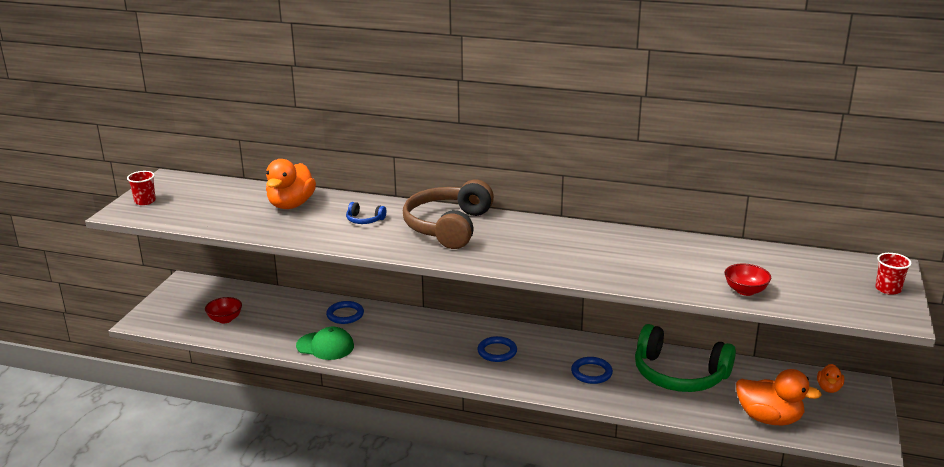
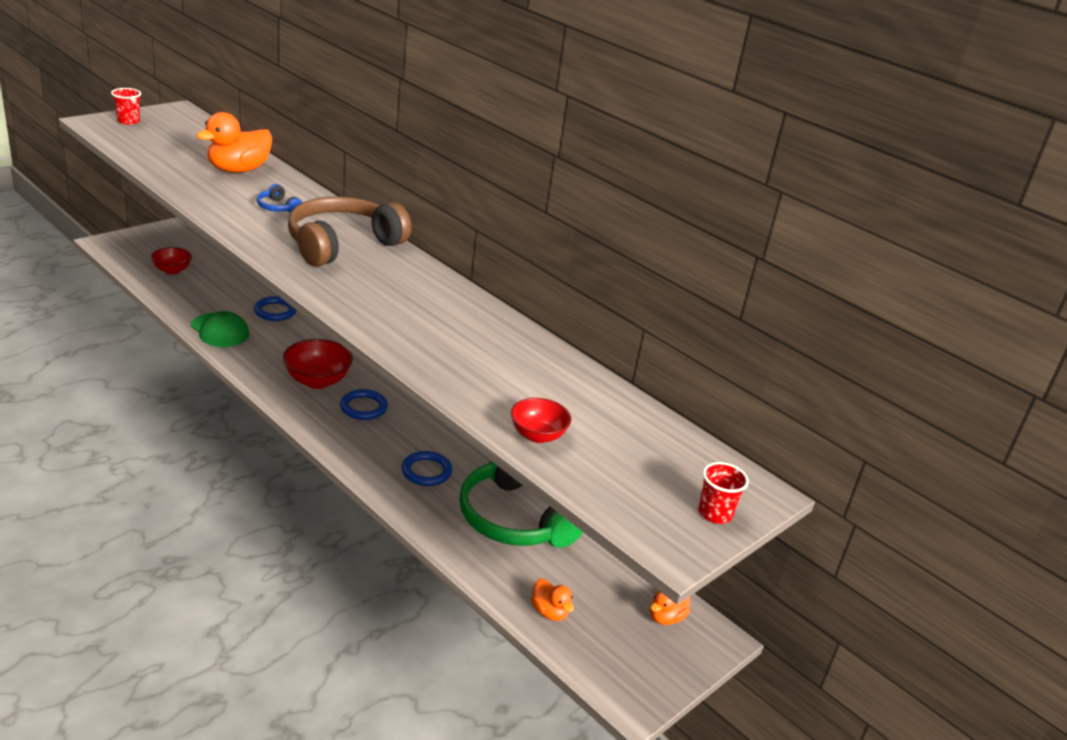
camera: 25 degrees right, 5 degrees up
(442, 349) = (317, 381): none -> red bowl
(769, 418) = (549, 612): orange duck -> orange duck, size x0.52

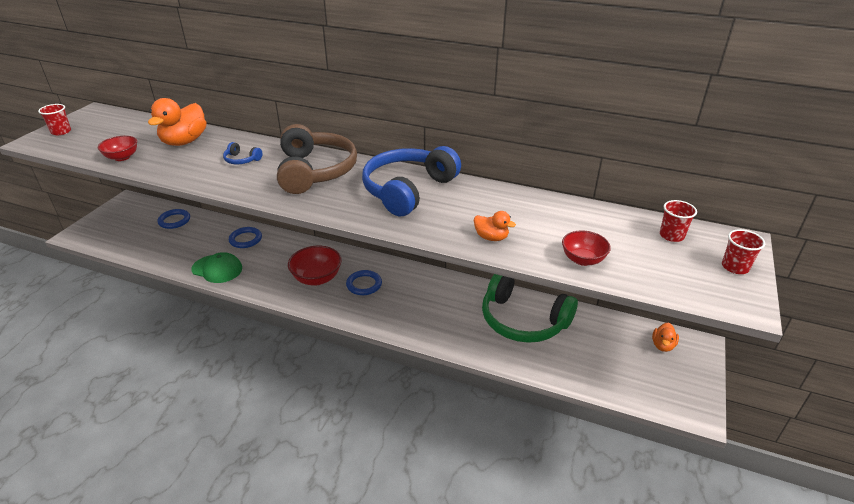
camera: 20 degrees left, 5 degrees up
(172, 270) = (144, 237): red bowl -> red bowl (122, 157)
(342, 244) = (315, 171): brown headphones -> brown headphones turned 150 degrees clockwise
(423, 298) = (408, 190): none -> blue headphones
(426, 471) = (442, 312): blue ring -> blue ring (174, 220)
(549, 612) = (599, 375): orange duck -> orange duck (491, 237)
(678, 454) = (671, 235): none -> red cup

